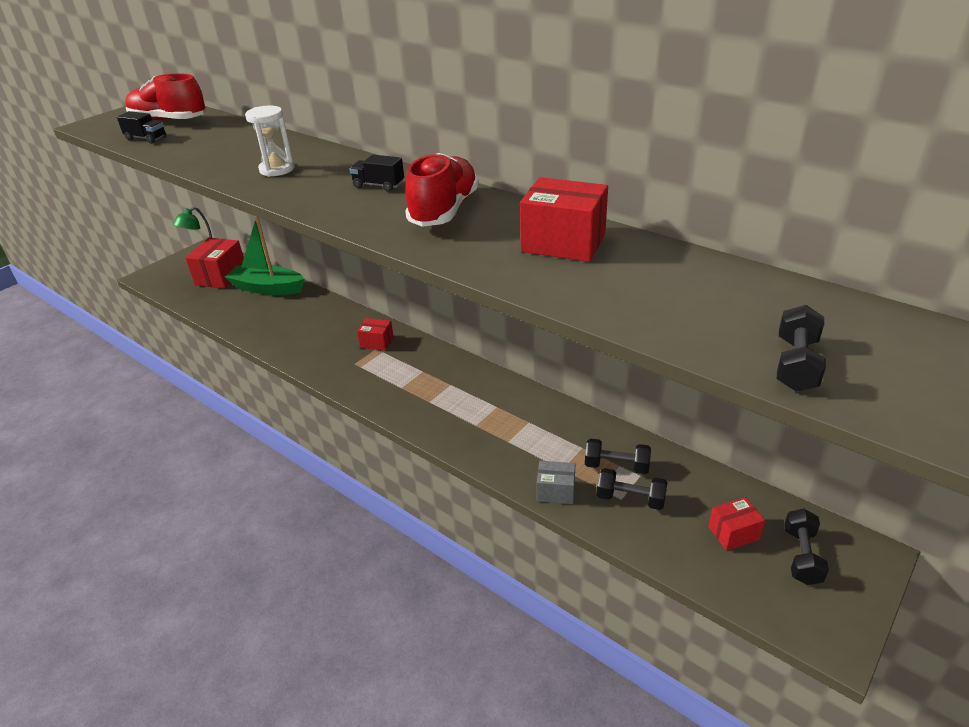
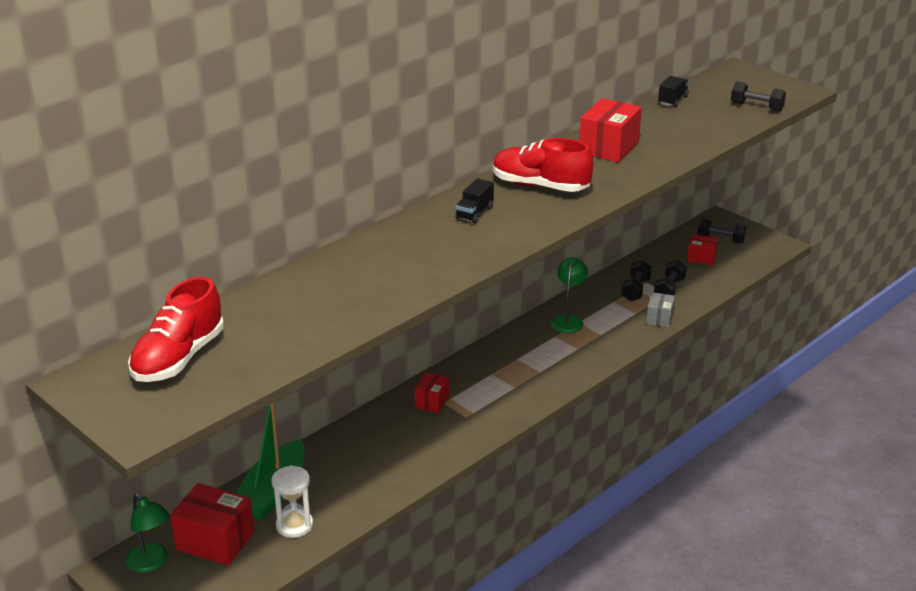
camera: 85 degrees left, 5 degrees down
(146, 138) = (244, 367): black truck -> black truck (672, 100)
(277, 169) = (407, 266): white hourglass -> white hourglass (294, 525)
(530, 414) = (568, 320): none -> green lamp
(733, 533) = (701, 258): red box -> red box turned 60 degrees counterclockwise

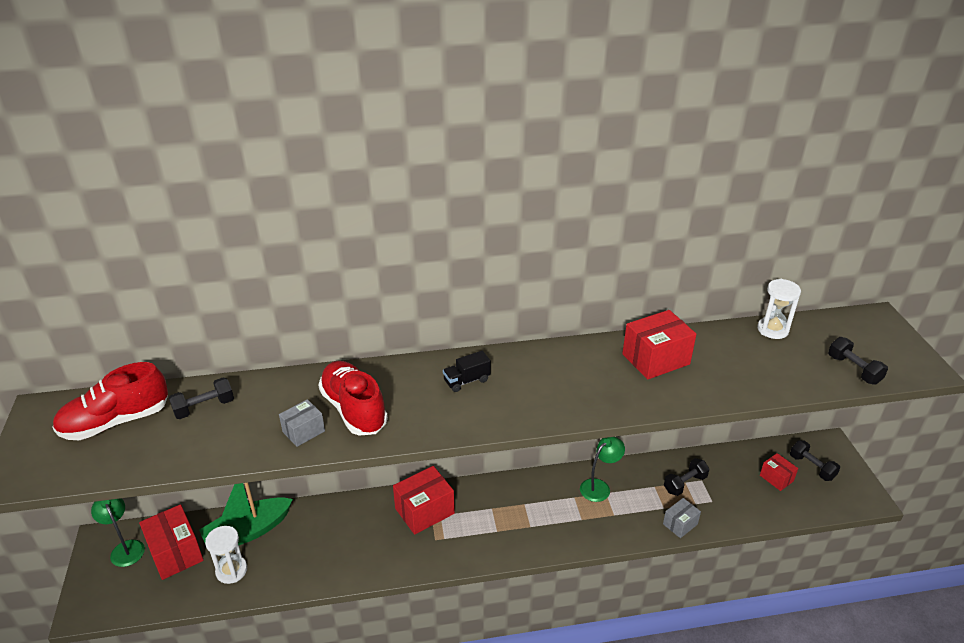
camera: 35 degrees right, 5 degrees up
(151, 563) = (125, 548): green lamp -> green lamp turned 150 degrees clockwise
(379, 295) = (303, 431): none -> grey box
(432, 401) = (424, 511): red box -> red box, size x1.76
(540, 186) = (550, 376): red shoe -> red shoe (354, 409)
(669, 289) = (716, 497): black dumbbell -> black dumbbell (204, 407)
(672, 100) = (772, 329): black truck -> white hourglass

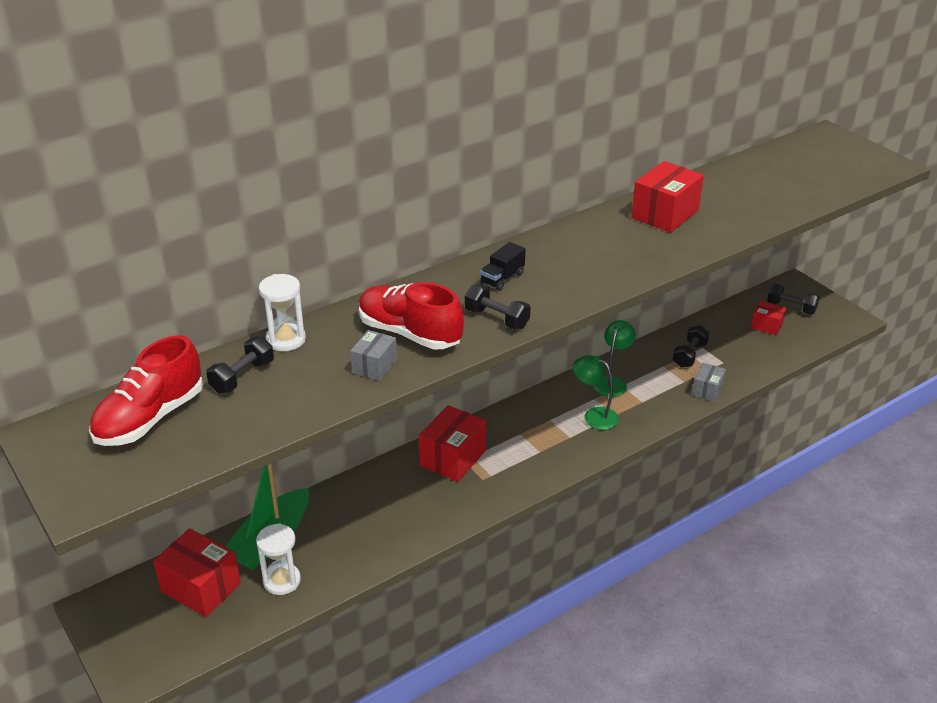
camera: 25 degrees left, 0 degrees up
(125, 548) = (134, 604): green lamp -> green lamp (594, 416)
(772, 329) = (747, 165): white hourglass -> white hourglass (286, 340)
(853, 370) = (837, 180): black dumbbell -> black dumbbell (497, 318)

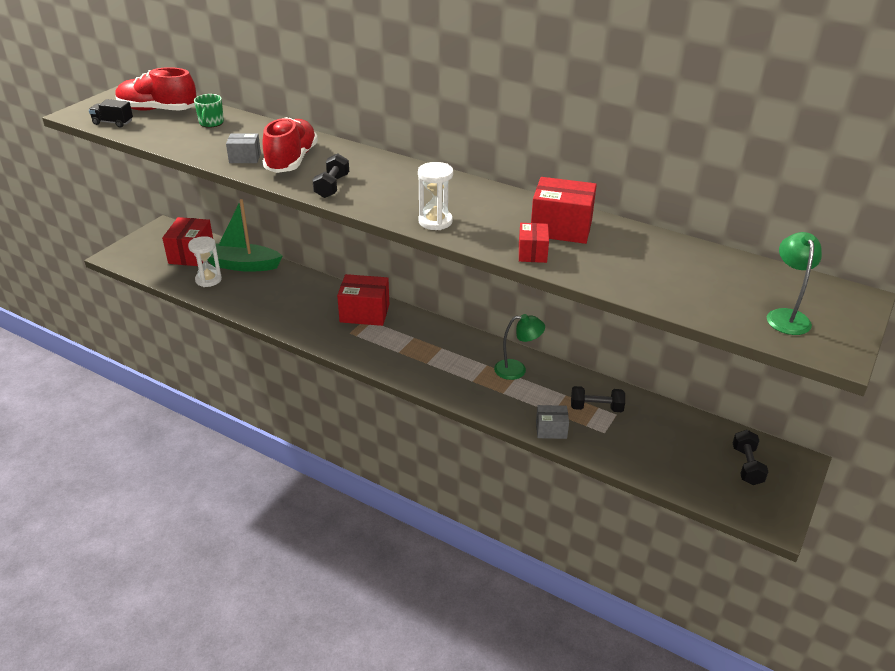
camera: 65 degrees right, 0 degrees up
(242, 377) = (211, 123): black dumbbell -> green mug
(286, 340) = (259, 125): white hourglass -> white hourglass (435, 221)
(502, 278) = (390, 178): black truck -> black truck (113, 123)
(594, 416) = (463, 370): green lamp -> green lamp (786, 316)
(766, 326) = (694, 452): red box -> red box (532, 253)

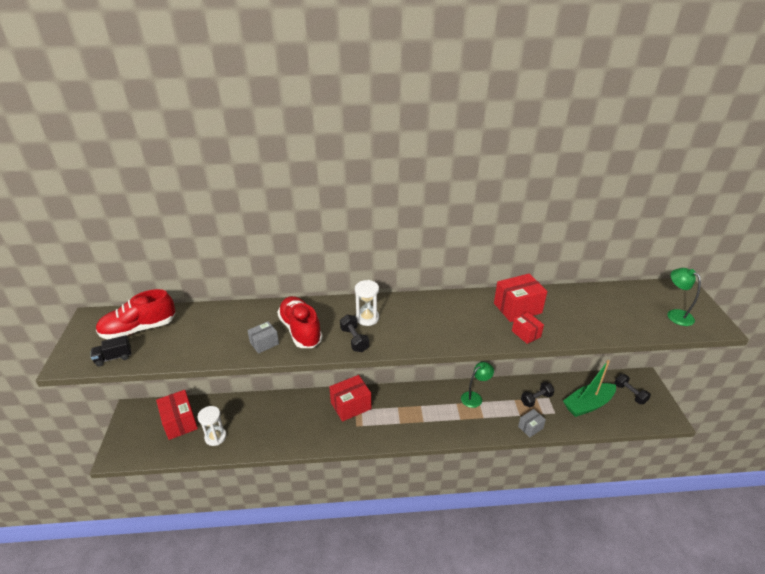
camera: 35 degrees left, 0 degrees up
(211, 123) = (199, 323): green mug -> none
(243, 265) = (229, 411): green boat -> green boat (588, 404)
(435, 221) = (449, 337): white hourglass -> white hourglass (367, 318)

